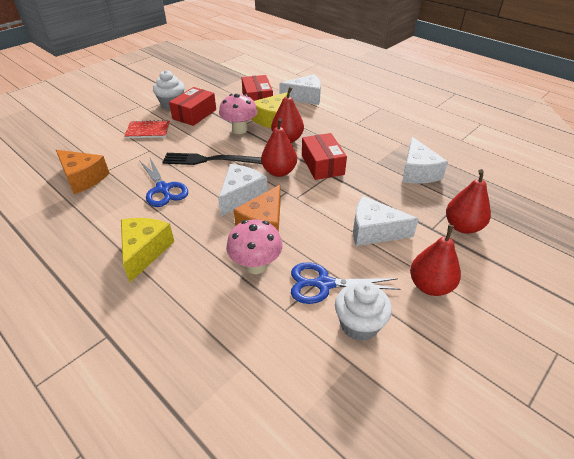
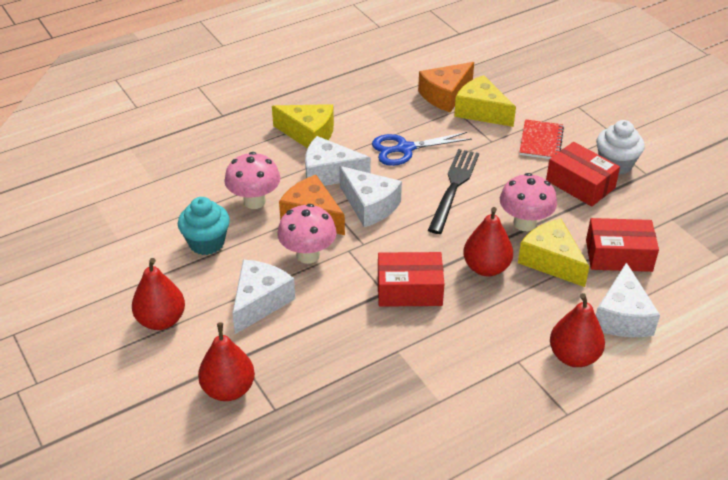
camera: 105 degrees right, 0 degrees up
(109, 158) = (481, 111): none -> yellow cheese
(279, 172) = (407, 245): red pear -> red pear (573, 356)
(311, 217) = (308, 255): none -> pink mushroom
(324, 284) = (206, 243): blue scissors -> turquoise cupcake
(359, 325) = (149, 254): white cupcake -> none
(417, 172) = (357, 389): white cheese -> white cheese (329, 173)

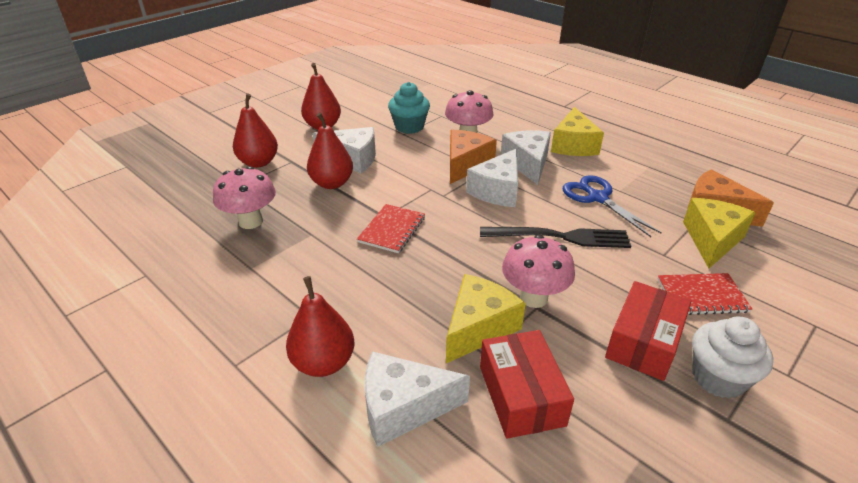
camera: 75 degrees right, 5 degrees down
(308, 255) = (415, 170): pink mushroom -> pink mushroom (251, 221)
(409, 290) = (392, 230): red box -> red notebook
(486, 268) = (444, 276): red pear -> red pear (332, 183)

